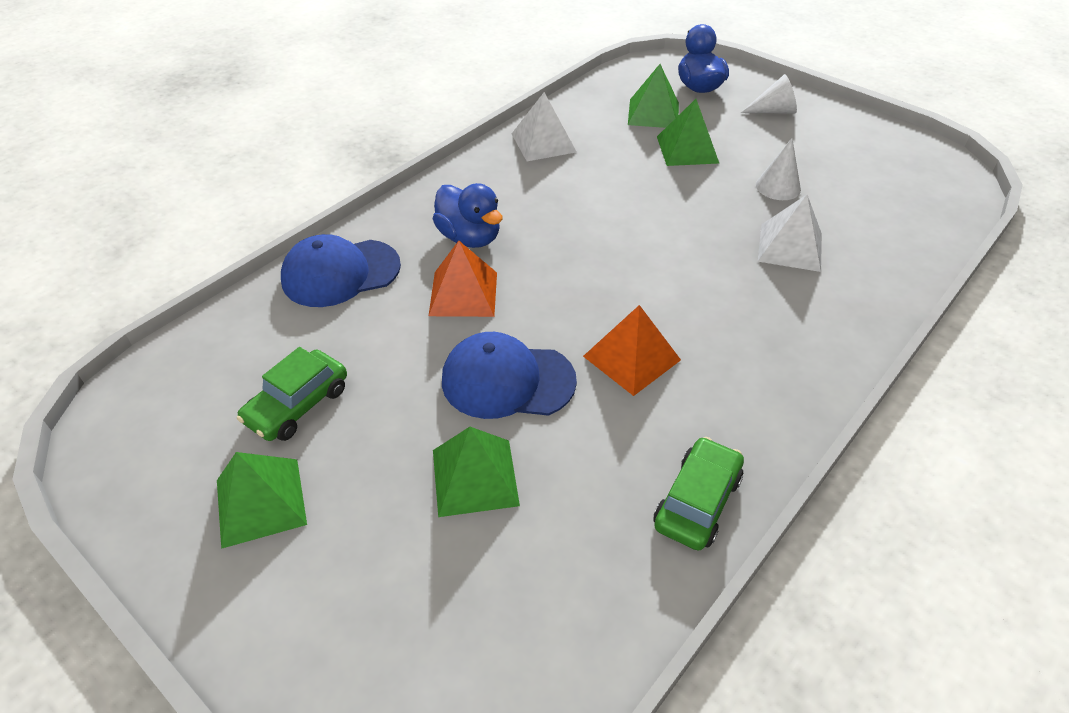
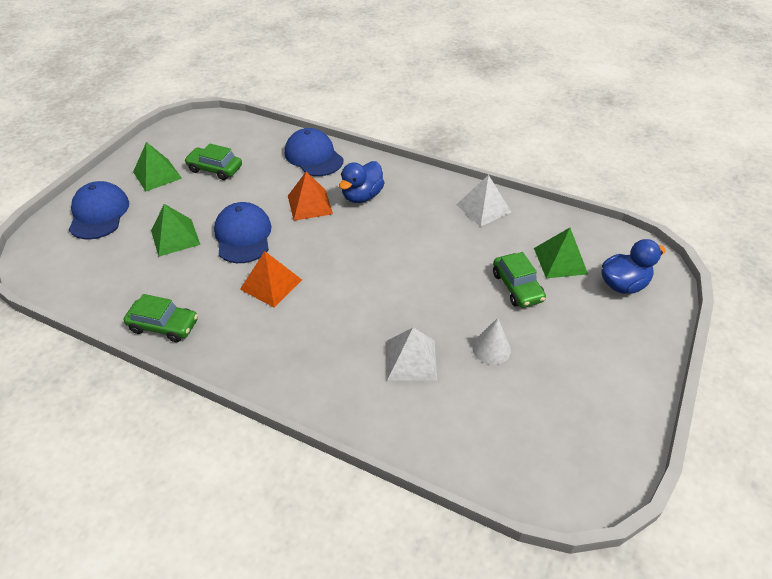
camera: 75 degrees right, 0 degrees up
(341, 616) = (99, 213): none -> blue cap
(687, 149) = (517, 287): green pyramid -> green car
(773, 111) = (615, 340): white cone -> none

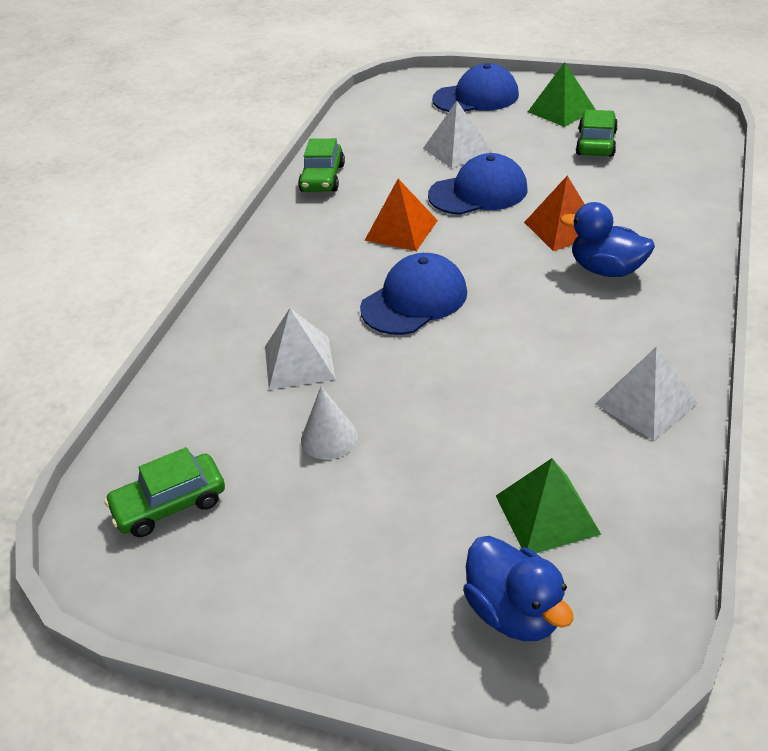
camera: 85 degrees right, 5 degrees down
(175, 237) = (457, 150): green pyramid -> white pyramid
(313, 156) = (674, 210): blue cap -> blue cap (414, 300)
(517, 287) = (463, 459): green car -> green car (170, 504)

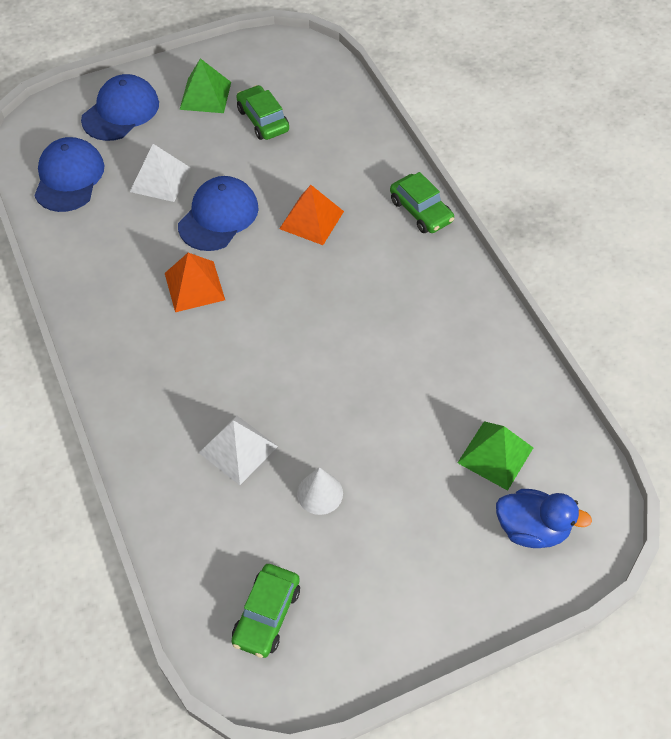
camera: 45 degrees left, 15 degrees up
(322, 178) = (75, 267): green car -> green car (421, 211)
(414, 300) = (267, 345): blue cap -> blue cap (69, 177)
(606, 269) = (372, 242): blue duck -> none
(645, 403) = (483, 339): white pyramid -> none

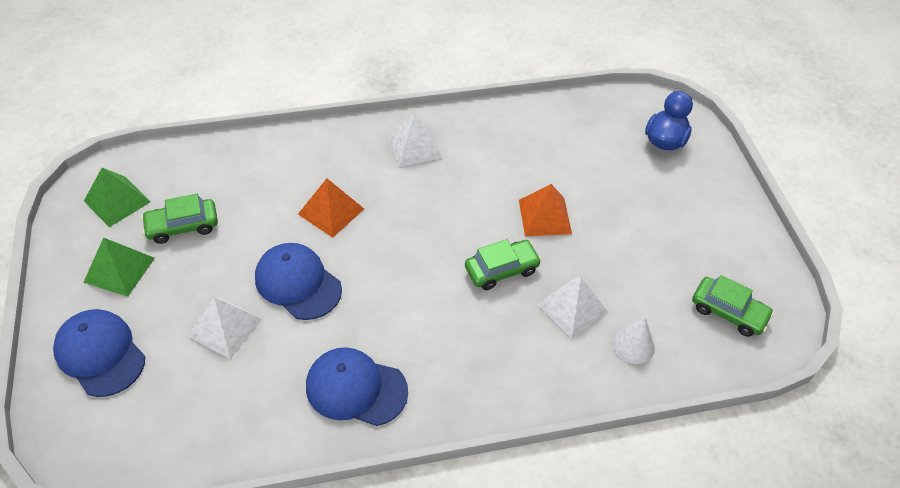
camera: 80 degrees left, 5 degrees down
(69, 177) = (181, 418): blue cap -> blue cap (356, 388)
(194, 286) = (380, 316): orange pyramid -> orange pyramid (544, 216)
(320, 493) = (622, 258): white cone -> white cone (633, 345)
(421, 211) = (350, 135): green car -> green car (501, 270)
(424, 269) = (414, 147): none -> white pyramid
(495, 455) = (602, 145): green pyramid -> green pyramid (117, 201)

